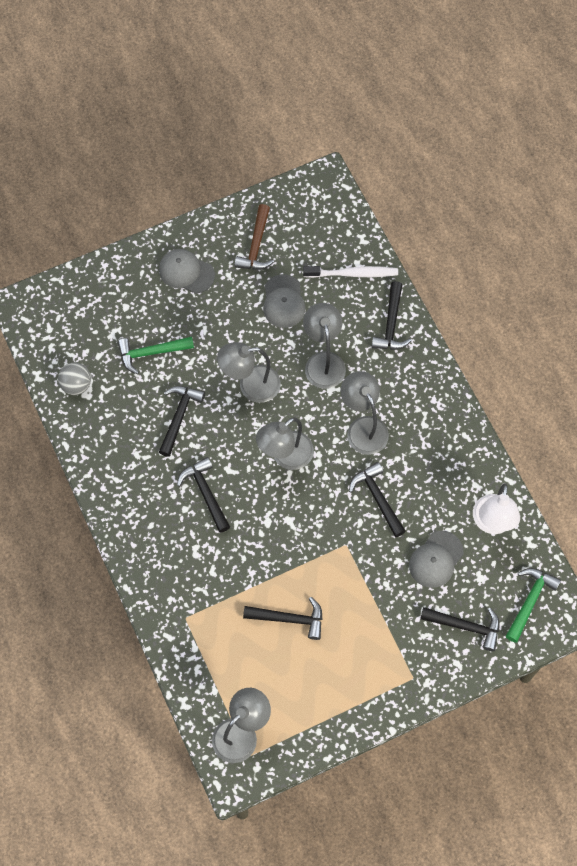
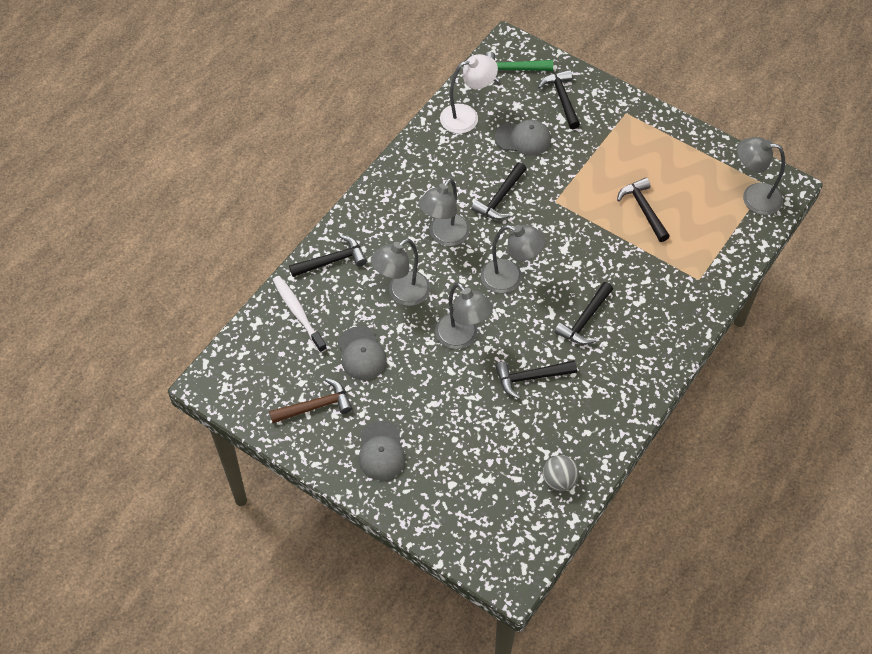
camera: 120 degrees left, 10 degrees down
(151, 353) = (484, 435): green hammer -> none
(283, 301) = (361, 354): grey cap -> grey cap turned 105 degrees clockwise

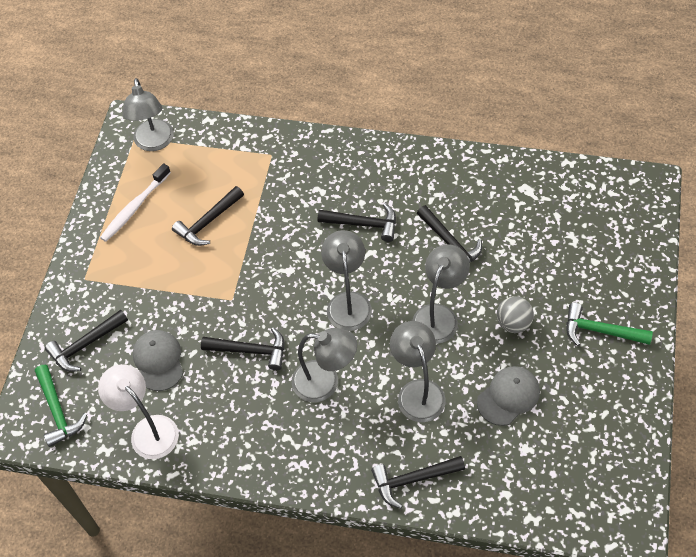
camera: 110 degrees left, 0 degrees up
(298, 313) = (496, 481): white toothbrush -> white toothbrush (135, 207)
(315, 406) = (591, 410): brown hammer -> none
(332, 261) = (413, 479): black hammer -> black hammer turned 60 degrees counterclockwise
(381, 451) = (600, 331): grey cap -> green hammer
(402, 294) = (417, 391): grey lamp -> grey lamp turned 135 degrees counterclockwise
(559, 480) = (539, 185): grey ball -> grey ball (513, 323)

